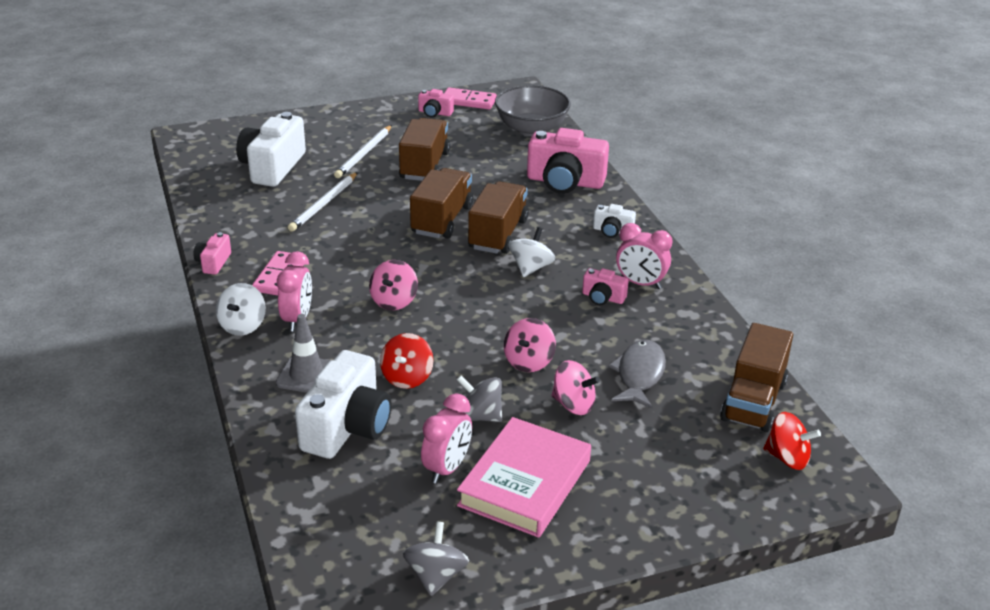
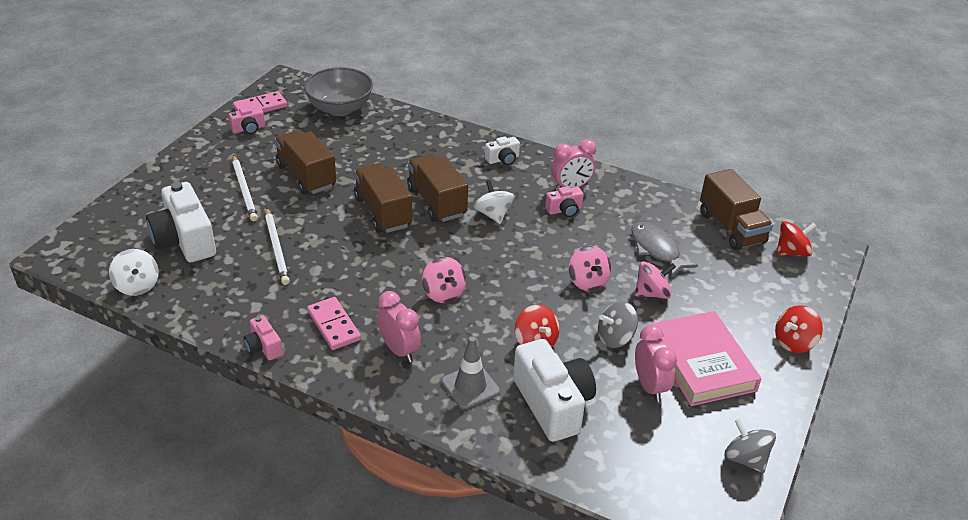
camera: 45 degrees left, 5 degrees up
(243, 326) = (367, 381): white spinning top -> white spinning top (137, 286)
(565, 182) = (422, 138): pink camera -> none
(648, 528) = (794, 342): none -> red spinning top

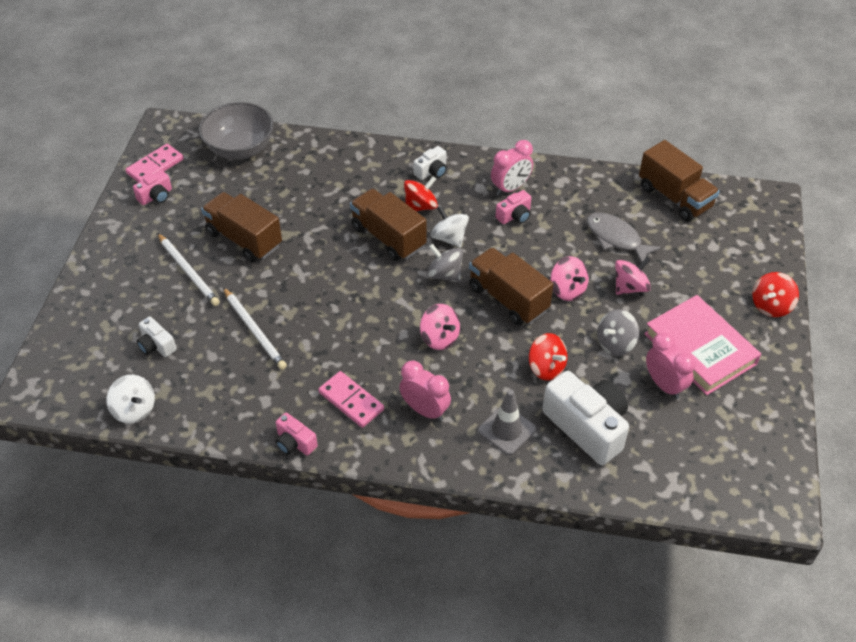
camera: 15 degrees left, 10 degrees up
(185, 240) = (156, 345): white camera -> white camera, size x0.49
(383, 212) = (341, 262): brown truck -> brown truck (508, 299)
(745, 458) = (770, 434): grey spinning top -> grey spinning top (444, 275)
(792, 252) = (737, 210): red spinning top -> red spinning top (420, 206)

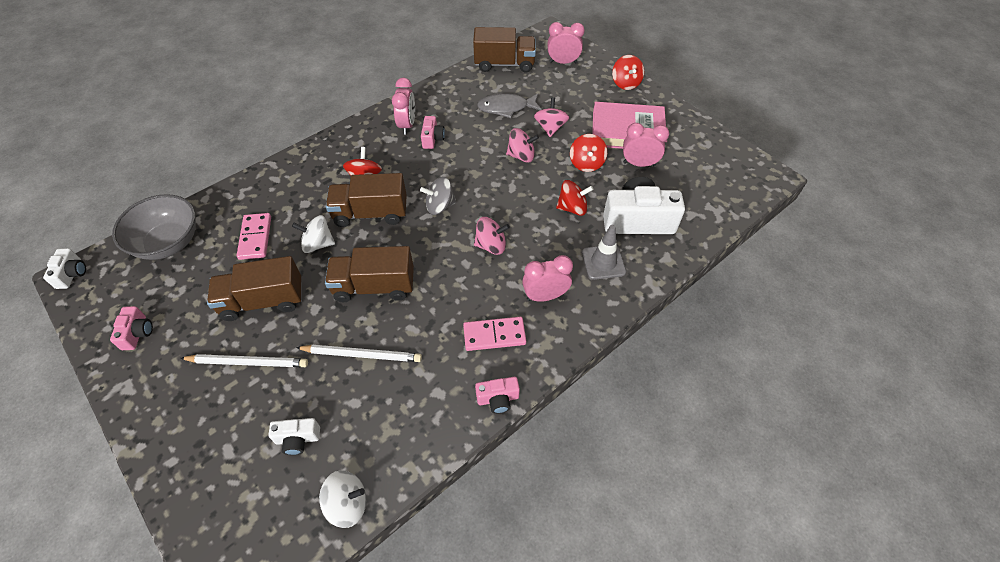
camera: 50 degrees left, 5 degrees up
(155, 166) = (104, 312): pink domino -> pink domino (255, 238)
(432, 171) = (342, 152): white camera -> white camera (72, 274)
(449, 238) = (411, 182): white spinning top -> white spinning top (318, 244)
(508, 299) = (497, 188): brown truck -> brown truck (374, 286)
(615, 343) = (586, 163): grey spinning top -> red spinning top
(736, 238) = (563, 62): none -> pink clock

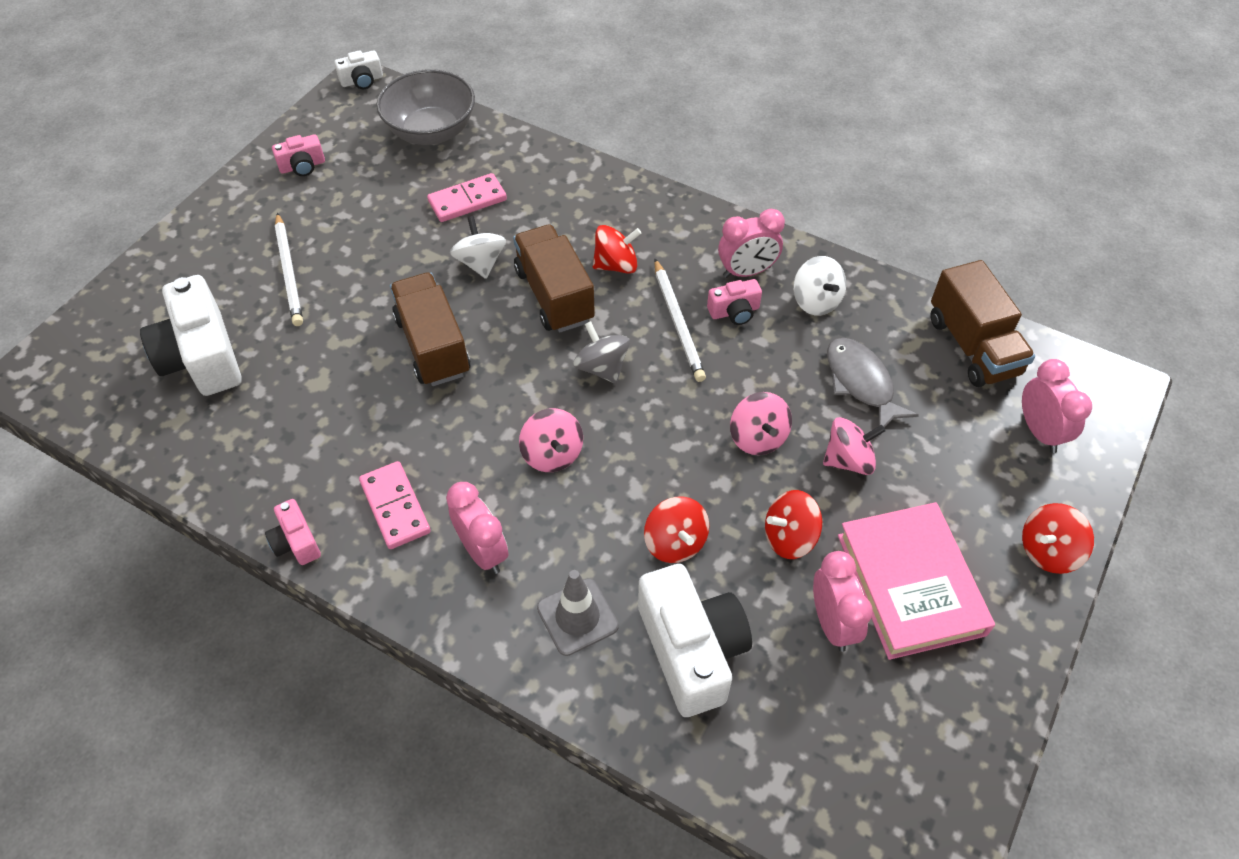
camera: 70 degrees right, 0 degrees up
(263, 301) = (376, 248): brown truck -> none
(298, 439) = (202, 357): white camera -> white camera, size x2.06
(348, 504) = (132, 433): white spinning top -> white spinning top (816, 301)
(362, 354) = (326, 372): white pencil -> white pencil (678, 322)

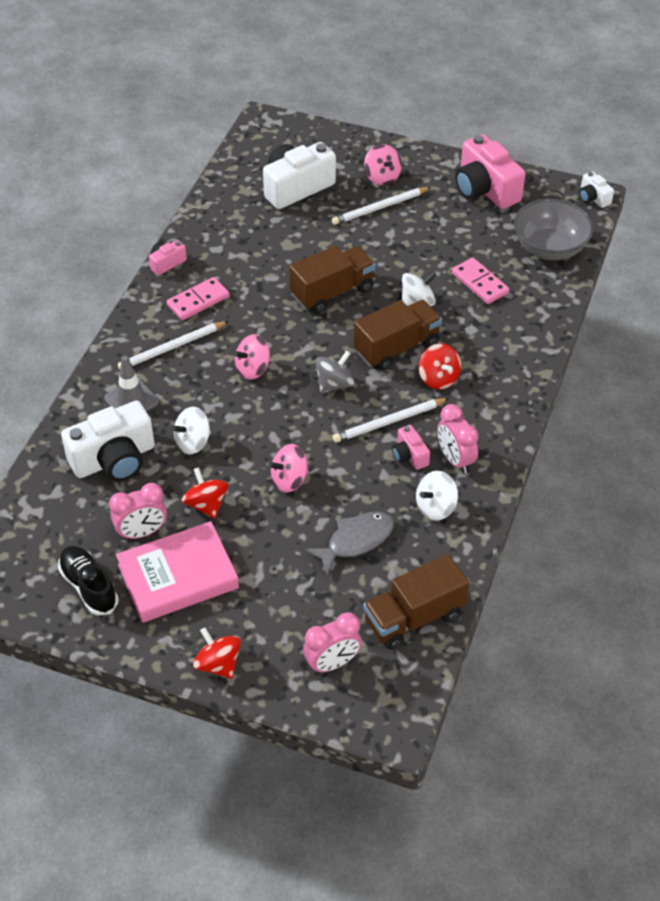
camera: 80 degrees right, 5 degrees down
(302, 166) = (485, 189): pink camera -> pink camera, size x2.06
(483, 551) = (172, 348): pink clock -> white pencil
(675, 542) = (193, 442): red spinning top -> white spinning top
(848, 460) = (279, 536): pink spinning top -> pink spinning top (382, 177)
(926, 702) = (89, 587): none -> black shoe

